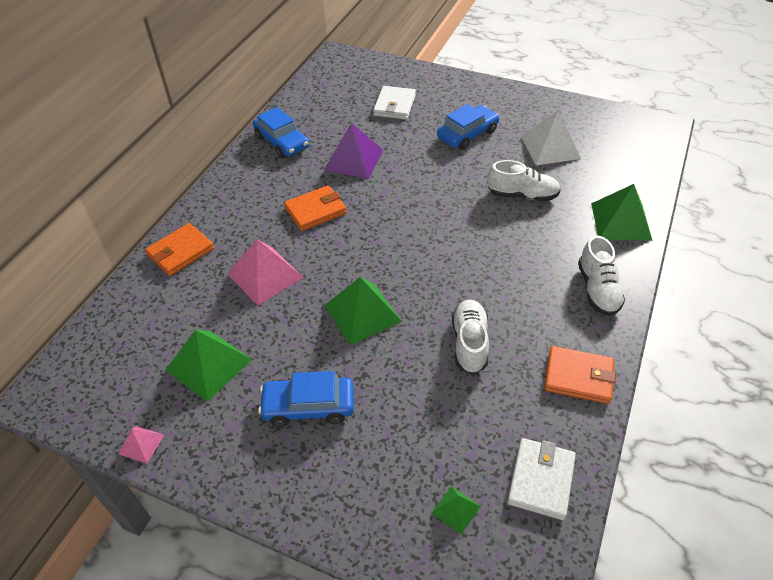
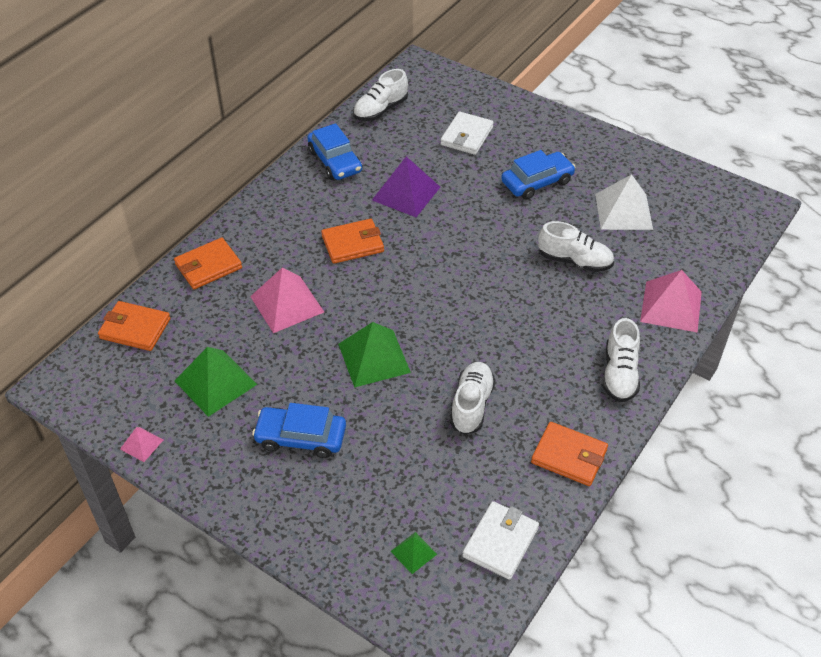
camera: 10 degrees right, 0 degrees up
(116, 324) = (135, 328): none -> orange wallet
(313, 94) = (380, 110): none -> white shoe
(621, 221) = (671, 306): green pyramid -> pink pyramid

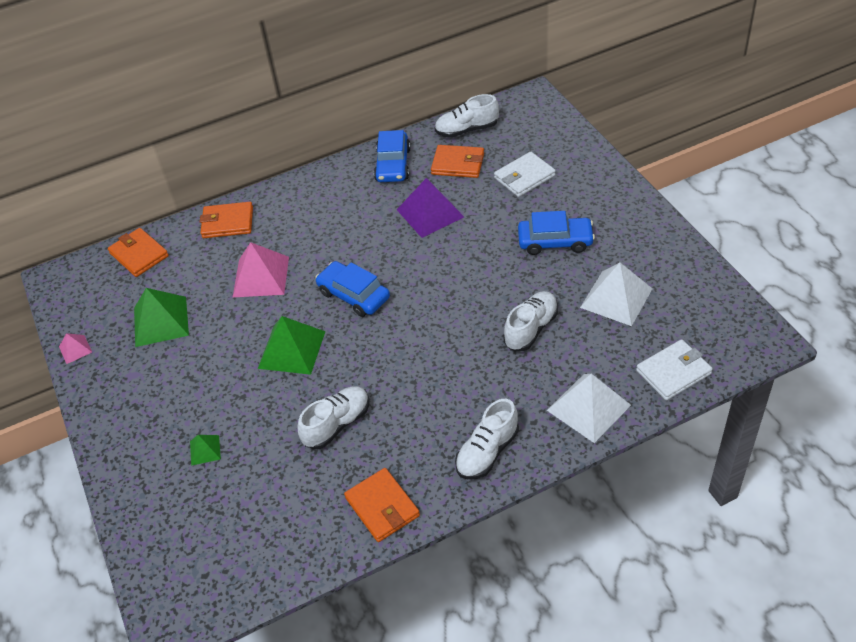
camera: 35 degrees right, 0 degrees up
(301, 437) = (186, 393): blue car -> blue car (354, 295)
(352, 244) = (351, 243): orange wallet -> orange wallet (458, 164)
(413, 552) = (194, 529): green pyramid -> green pyramid (205, 450)
(500, 542) = (267, 555): white wallet -> white wallet (673, 372)
(574, 261) = (531, 329): white shoe -> white shoe turned 105 degrees counterclockwise
(671, 306) = (588, 407): pink pyramid -> white pyramid

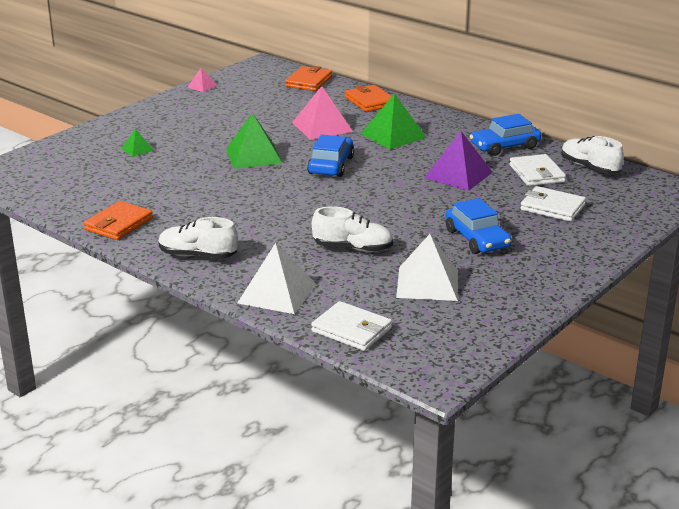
camera: 60 degrees right, 20 degrees down
(161, 321) = (248, 105): green pyramid -> green pyramid (393, 135)
(337, 424) = (189, 189): white shoe -> none
(458, 164) = (536, 173): orange wallet -> white wallet

